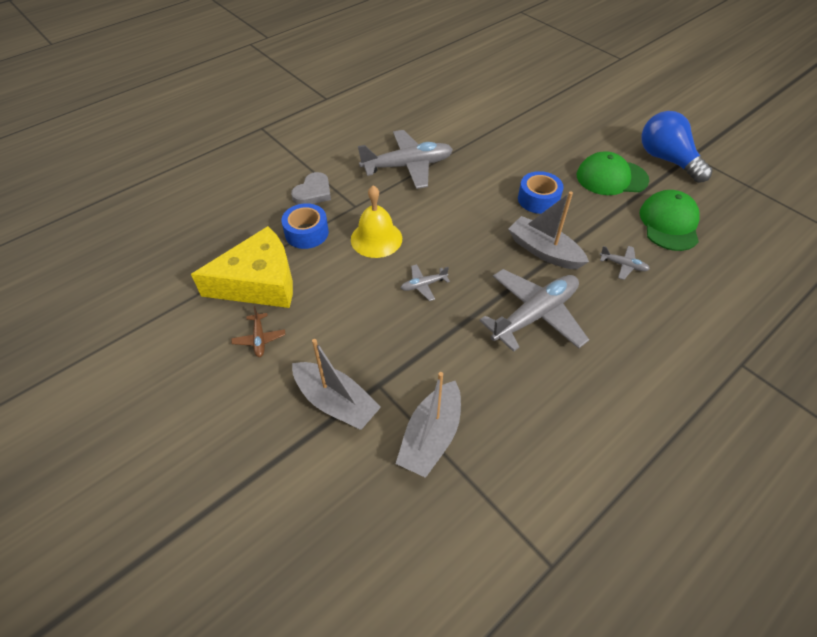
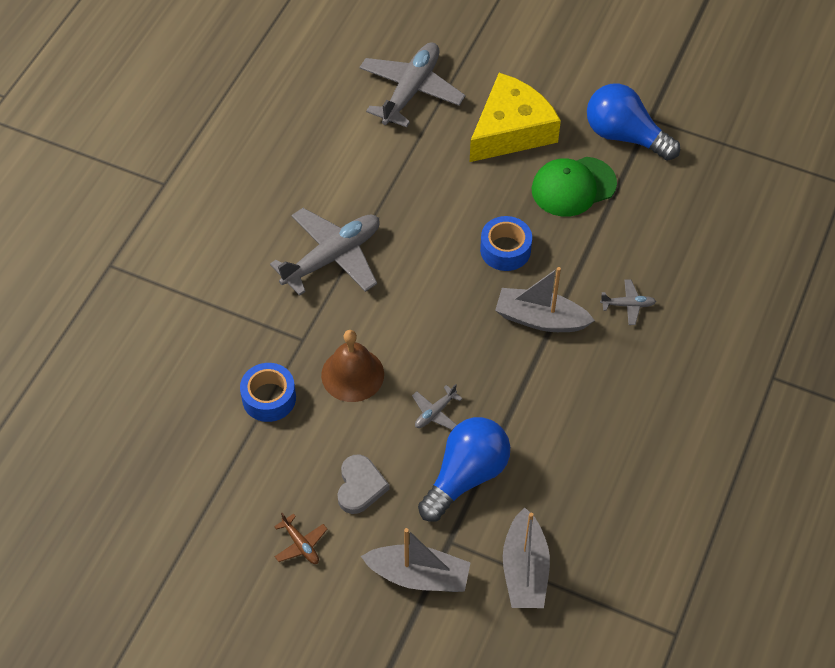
camera: 25 degrees left, 5 degrees up
(259, 282) = (256, 481): yellow cheese -> yellow cheese (511, 130)
(313, 192) = (241, 339): grey heart -> grey heart (360, 486)
(376, 239) = (352, 374): yellow bell -> brown bell
(422, 340) = (466, 476): none -> blue light bulb
(535, 315) = (564, 402): grey plane -> grey plane (411, 91)
(669, 223) = (656, 230): green cap -> none

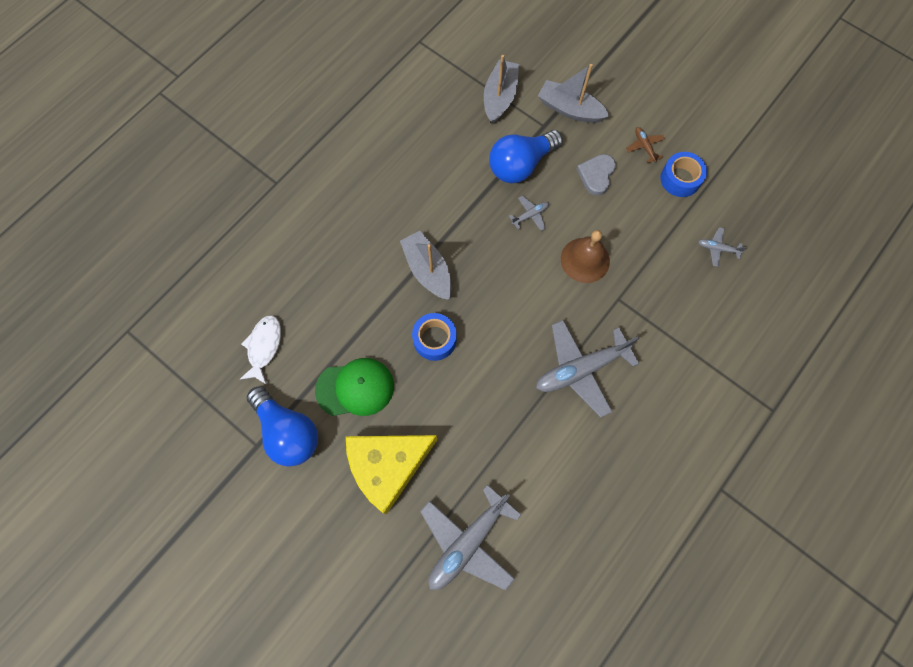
camera: 165 degrees left, 15 degrees up
(269, 398) = (652, 256): blue tape -> blue tape (680, 179)
(540, 319) = (428, 270): grey boat -> grey boat turned 150 degrees counterclockwise
(628, 305) = (356, 265): grey plane -> grey plane (717, 248)
(689, 201) = (264, 347): none -> white fish

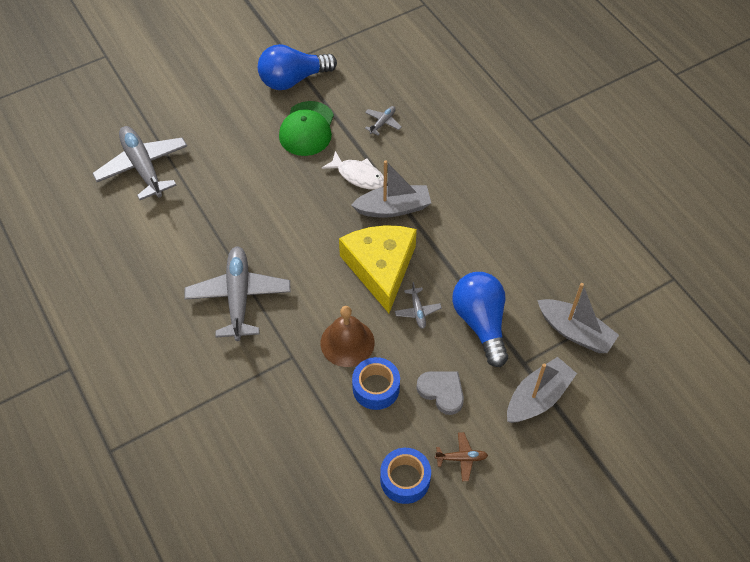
camera: 110 degrees right, 15 degrees down
(264, 347) = (372, 80): white fish -> white fish (358, 175)
(388, 466) = (231, 133): yellow cheese -> yellow cheese (380, 268)
(434, 339) = (323, 194): blue tape -> blue tape (376, 388)
(717, 248) = (304, 480): grey plane -> grey plane (382, 123)

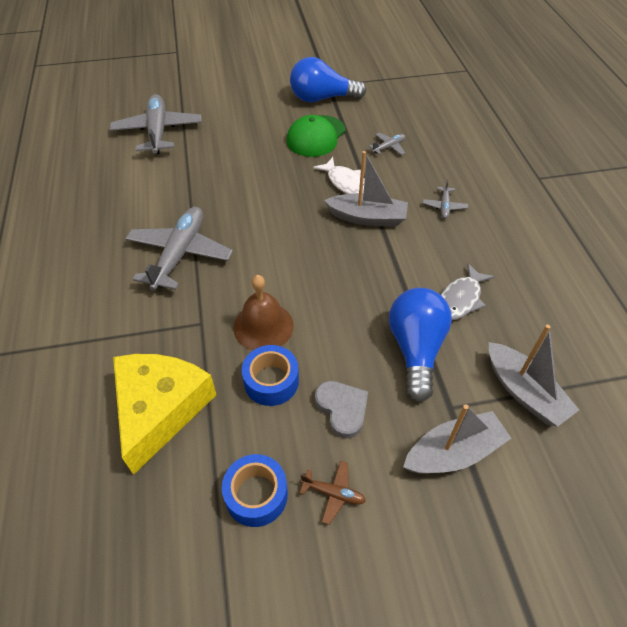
camera: 20 degrees right, 5 degrees down
(380, 268) = (330, 266): yellow cheese -> yellow cheese (160, 409)
(417, 311) = (351, 317): grey plane -> grey plane (444, 206)
(501, 265) = (461, 299): none -> grey fish

